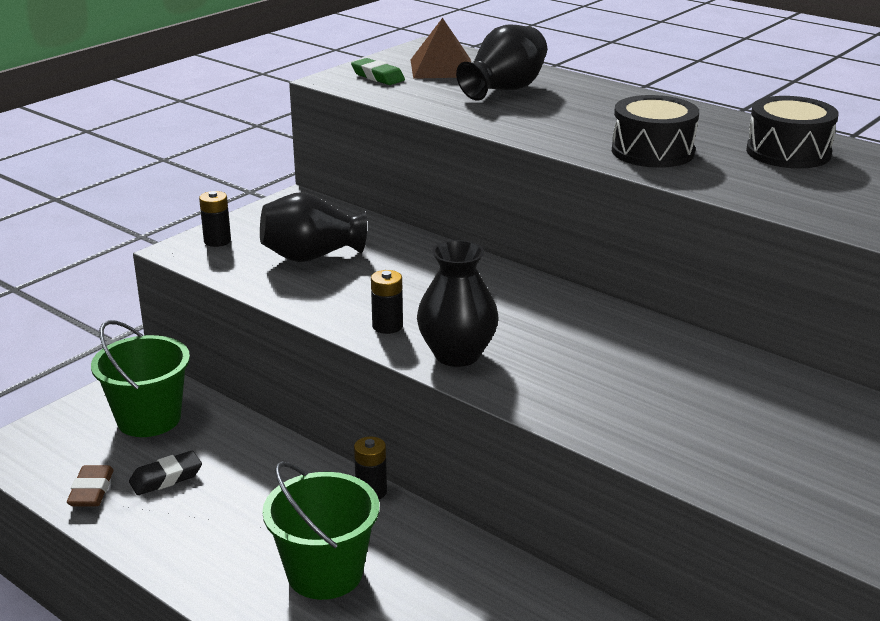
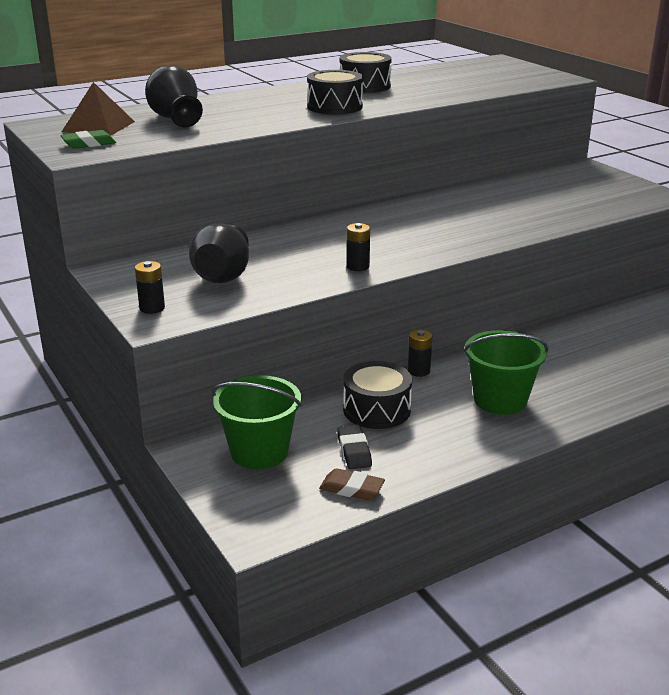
camera: 70 degrees left, 0 degrees up
(261, 477) = (376, 410): none -> black drum
(457, 355) = (412, 253): black vase -> none

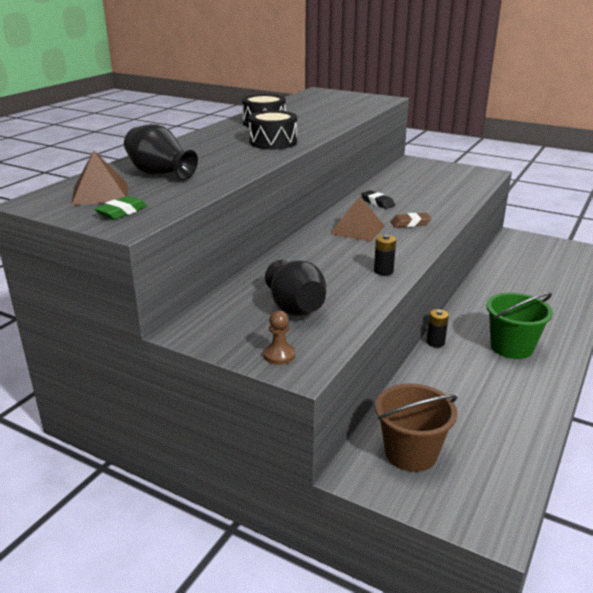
camera: 30 degrees left, 0 degrees up
(152, 308) = (279, 355): black battery -> brown pawn
(259, 452) = (410, 453): green bucket -> brown bucket
(351, 489) = (510, 457): brown eraser -> brown eraser (410, 223)
(354, 451) = (473, 424): black eraser -> black eraser (377, 202)
(376, 410) = (446, 384): black drum -> none
(395, 223) = (357, 229): none -> brown pyramid

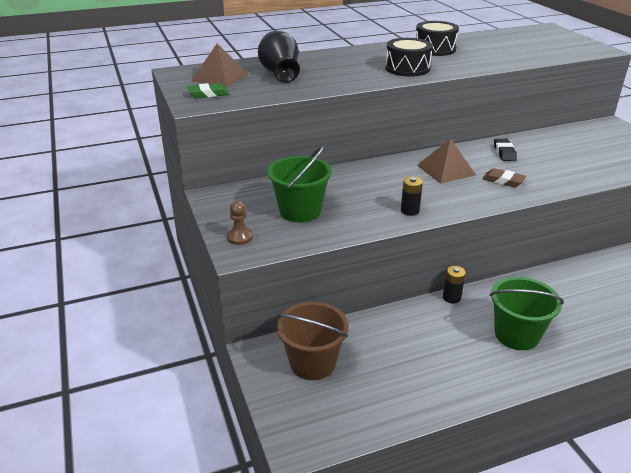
camera: 40 degrees right, 5 degrees up
(295, 308) = (300, 211): black vase -> green bucket

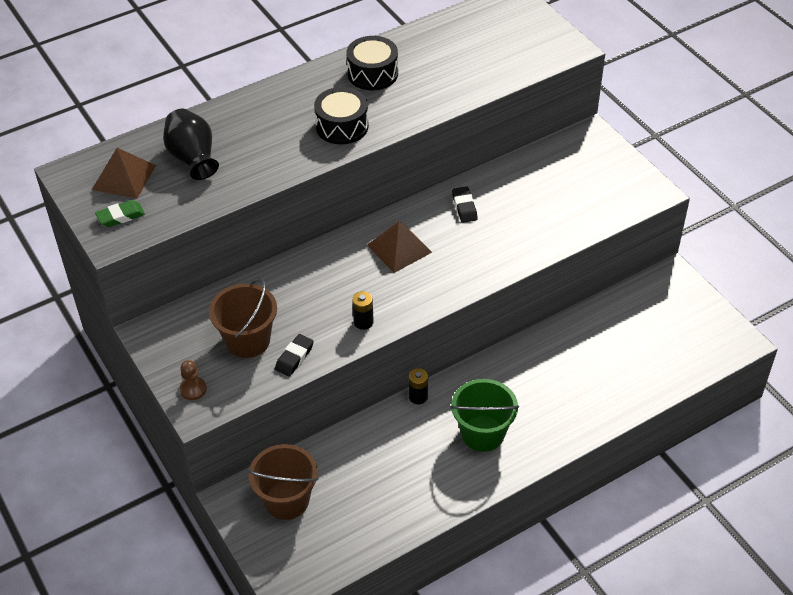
camera: 10 degrees left, 15 degrees up
(300, 211) = (248, 340): green bucket -> brown bucket
(341, 227) = (294, 357): none -> black eraser
(503, 181) = (461, 258): brown eraser -> none

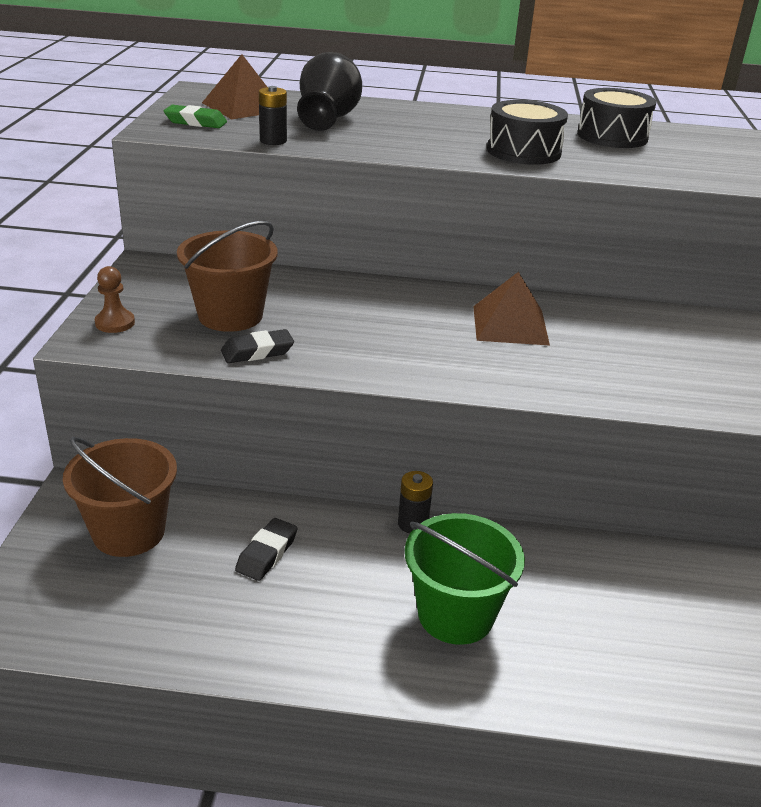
camera: 35 degrees right, 15 degrees down
(363, 322) = (381, 362): black battery -> black battery (273, 141)
(464, 207) = (640, 328): black eraser -> black eraser (267, 553)

